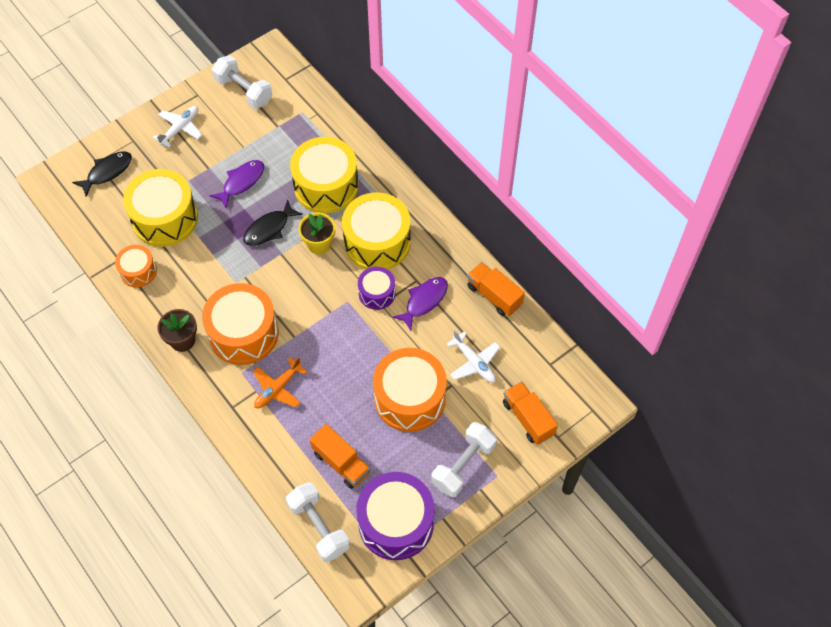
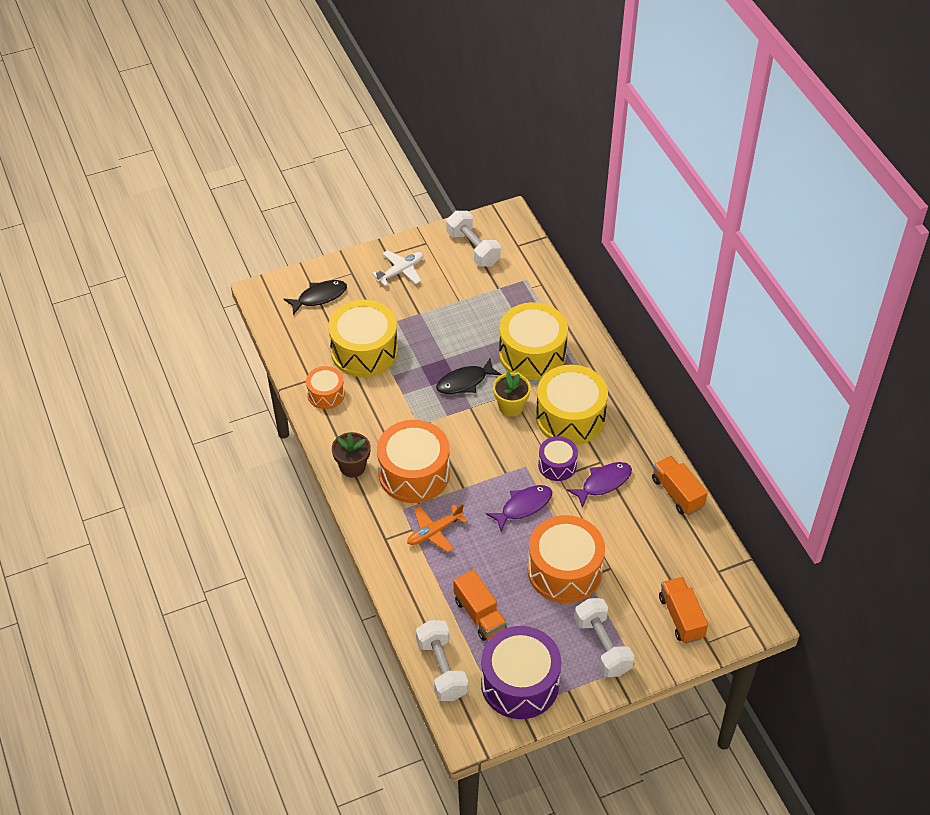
camera: 15 degrees right, 10 degrees down
(241, 182) = (448, 333): purple fish -> purple fish (523, 506)
(463, 465) = (602, 646): white dumbbell -> white dumbbell turned 75 degrees counterclockwise
(474, 362) = (639, 552): white plane -> none

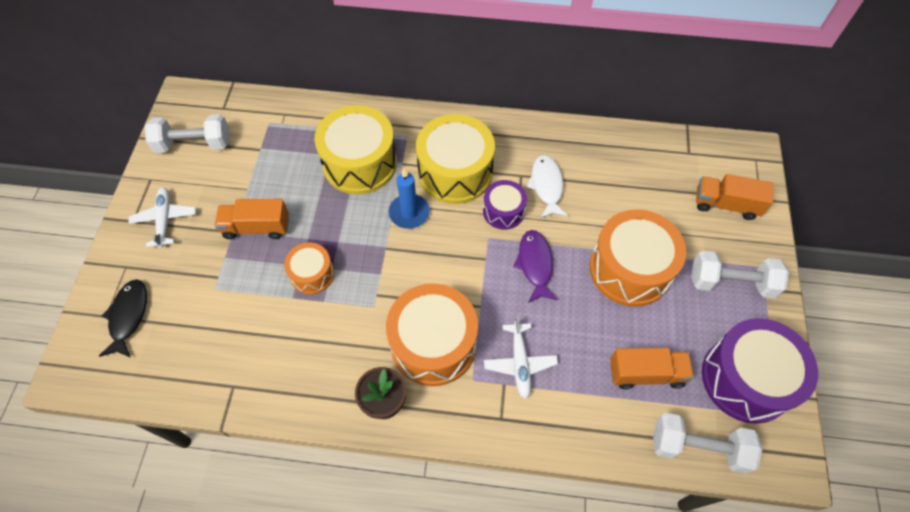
camera: 60 degrees left, 10 degrees up
(326, 394) = (266, 379): orange drum -> orange drum (312, 274)
(364, 351) = (239, 309): yellow drum -> none
(434, 532) = (520, 363): orange plane -> white plane
(465, 382) = (350, 236): black fish -> none
(511, 406) = (409, 213): yellow flower pot -> blue candle
(603, 483) = (546, 186): purple fish -> white fish
(677, 493) = (590, 138): orange truck -> orange truck (256, 227)

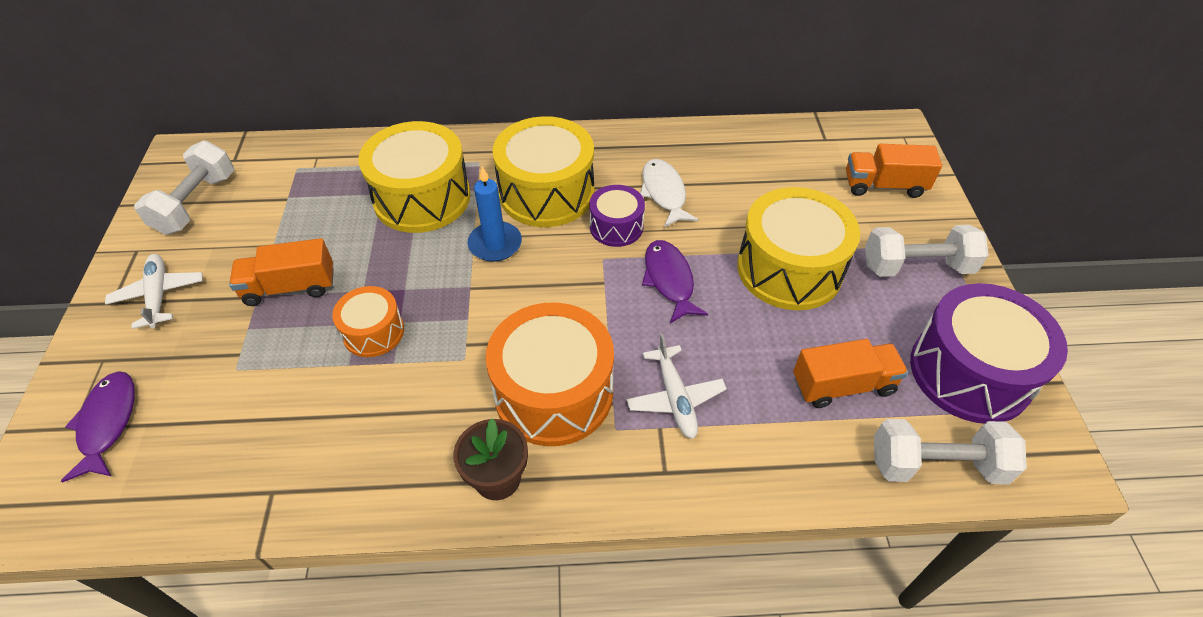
camera: 10 degrees left, 10 degrees down
(128, 316) = (107, 423): black fish -> purple fish
(194, 144) = (196, 203): white dumbbell -> white dumbbell turned 60 degrees counterclockwise
(629, 269) = (789, 269): orange drum -> yellow drum

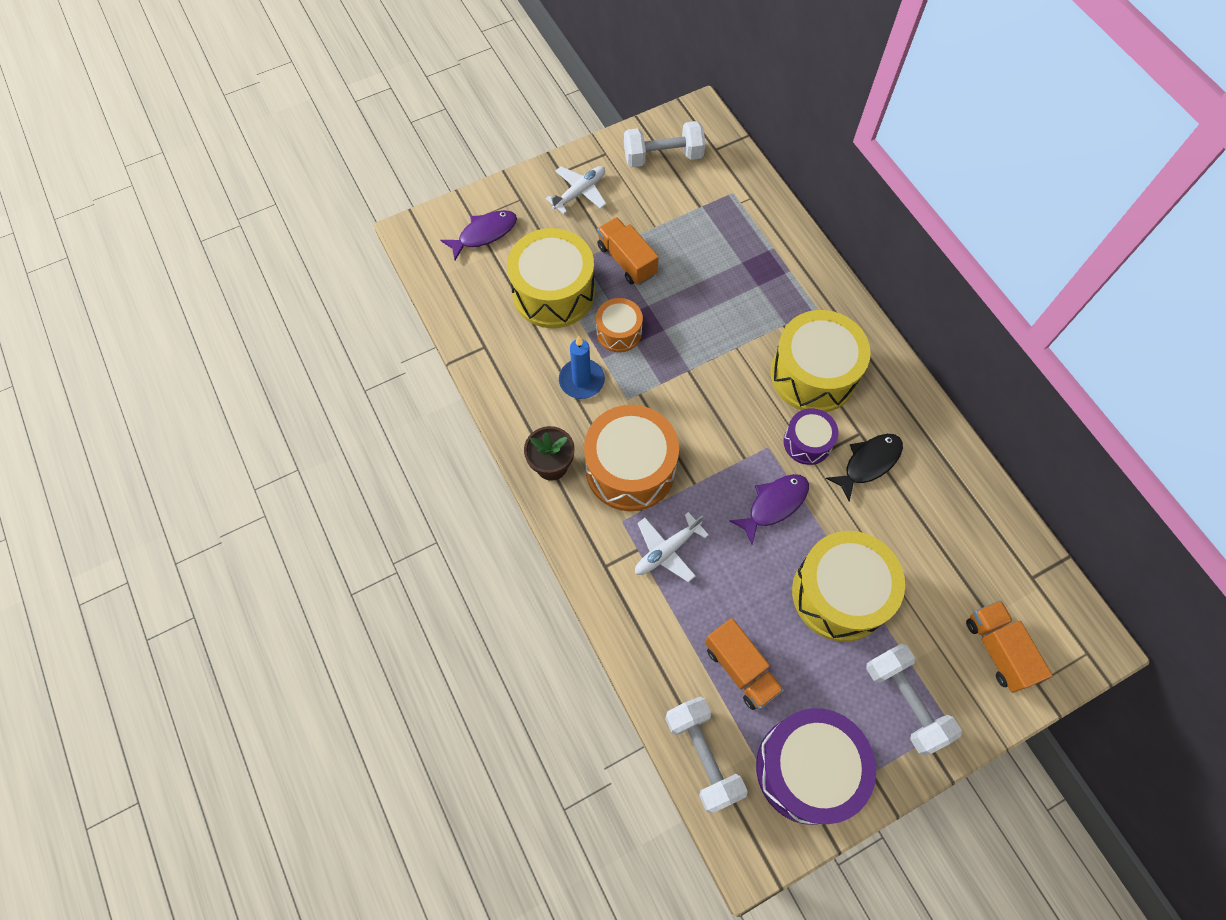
camera: 65 degrees right, 15 degrees up
(422, 198) = (754, 291): yellow drum -> yellow drum (553, 292)
(495, 244) = (738, 365): blue candle -> blue candle (581, 380)
(664, 193) = (868, 463): white fish -> black fish

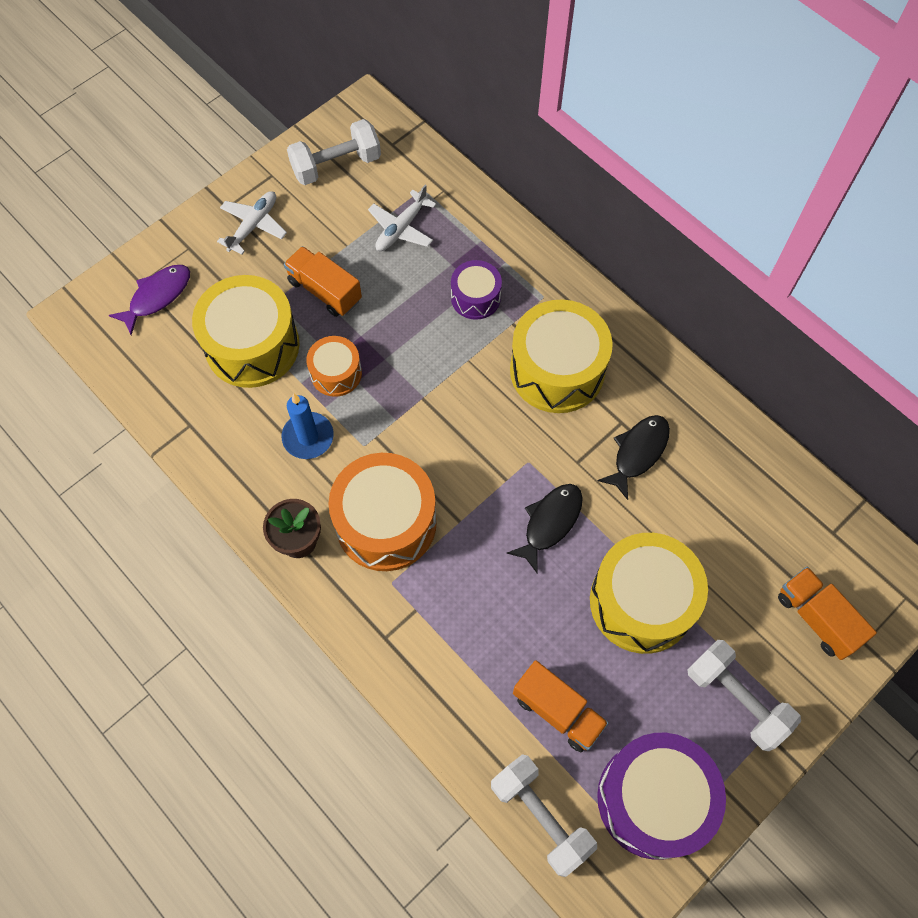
camera: 15 degrees left, 0 degrees up
(667, 551) = (447, 603): white plane -> white plane (401, 228)
(774, 505) = (550, 523): purple fish -> black fish
(807, 442) = (568, 446): purple drum -> purple drum (475, 298)

